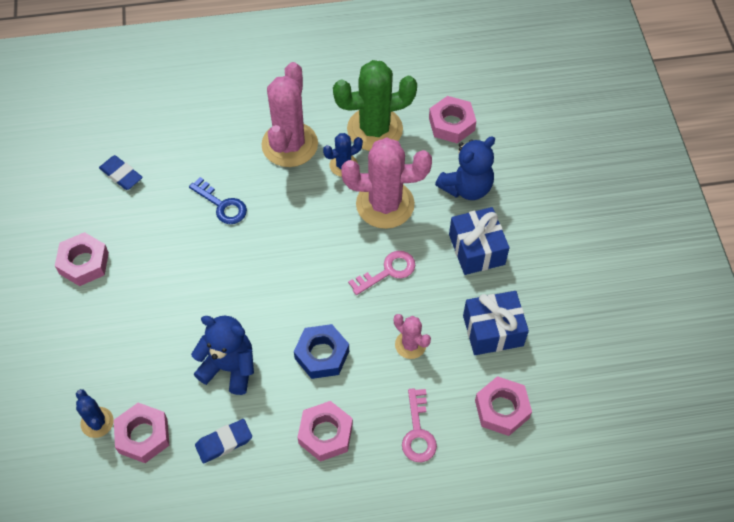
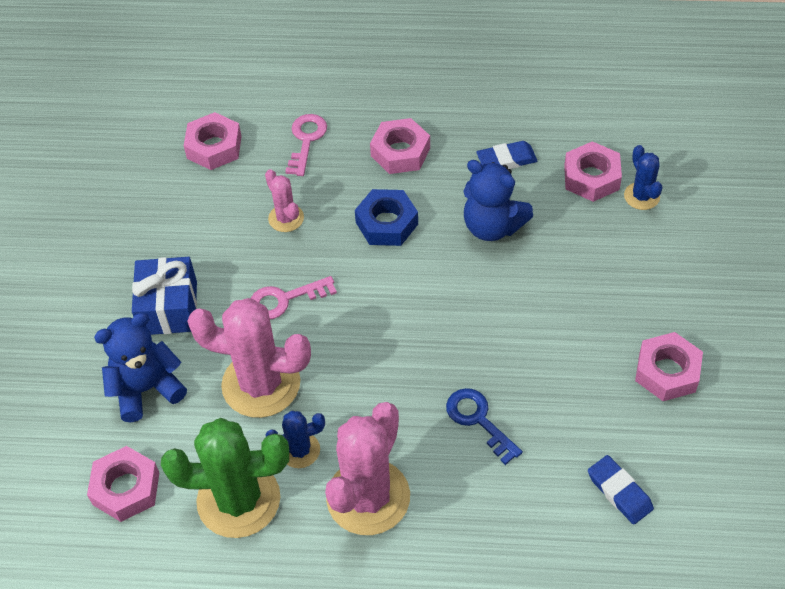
camera: 165 degrees left, 5 degrees down
(493, 330) = (190, 218): blue gift -> none

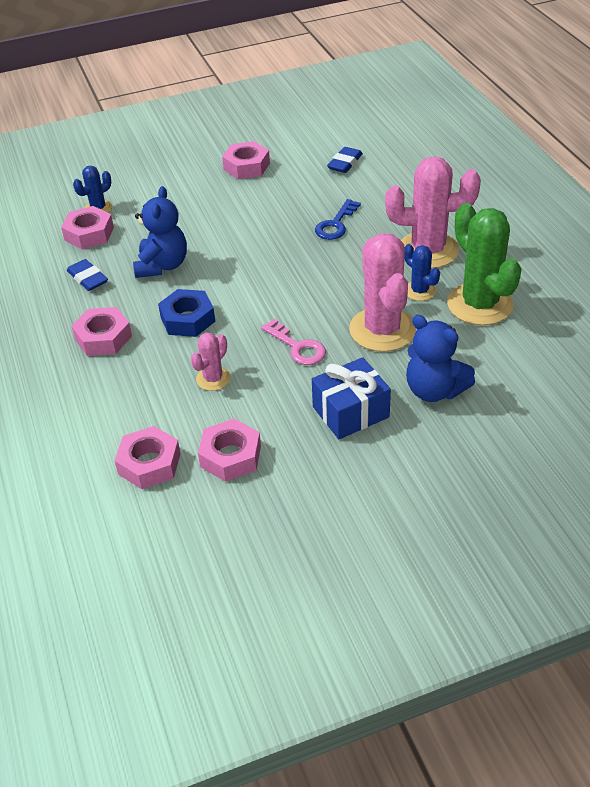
camera: 115 degrees left, 10 degrees down
(126, 488) = (521, 363): pink nut -> pink nut (230, 456)
(306, 140) = (113, 401): pink key -> none

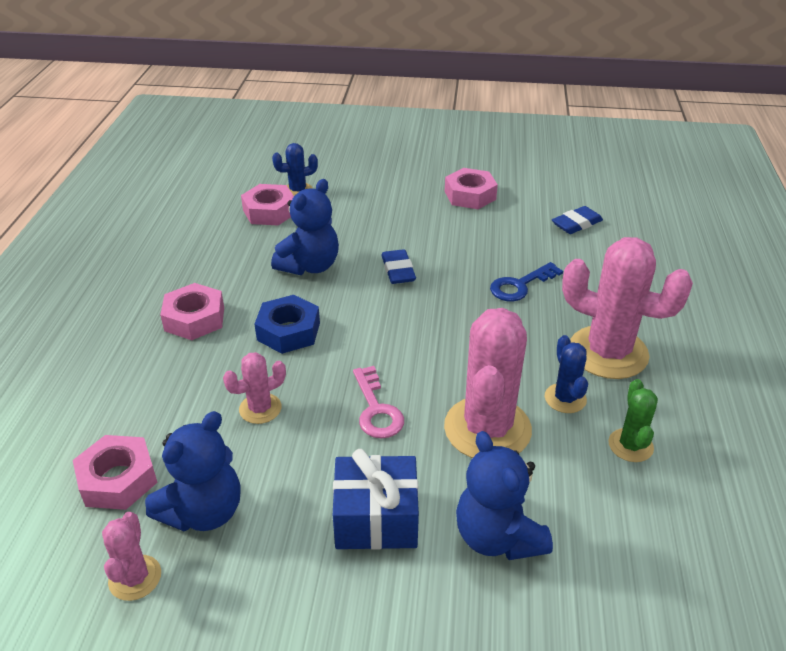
camera: 25 degrees right, 5 degrees down
(87, 278) = (232, 253): blue eraser -> blue eraser (398, 270)
(219, 512) = (135, 578): none -> pink cactus
(230, 456) = (204, 511): pink nut -> blue teddy bear
(479, 304) = (630, 445): green cactus -> green cactus, size x0.50

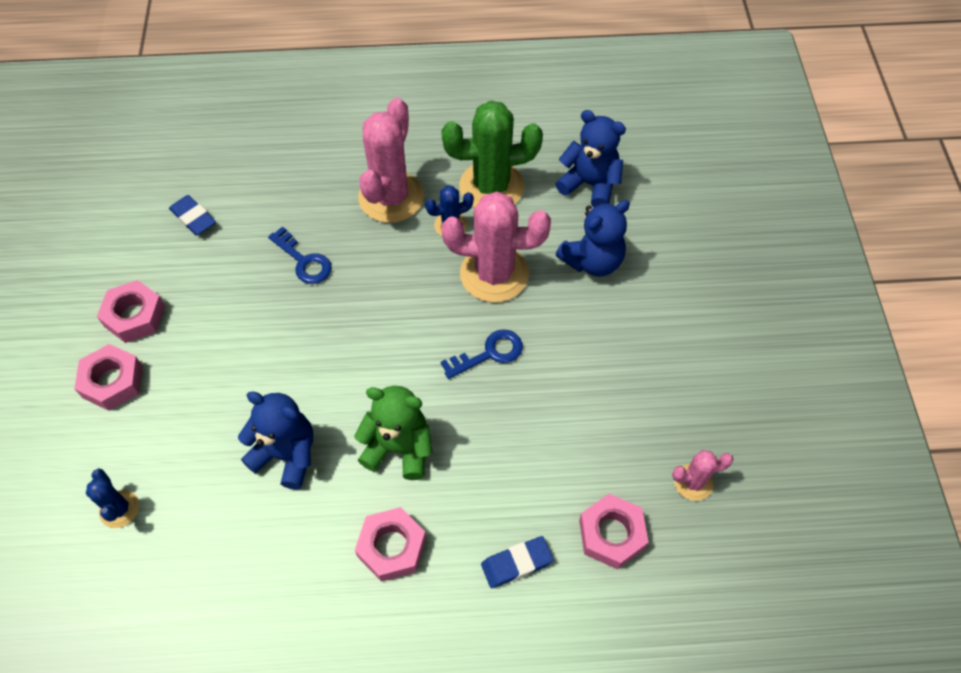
camera: 100 degrees left, 20 degrees up
(204, 511) = (624, 454): blue teddy bear -> blue teddy bear (590, 185)
(260, 408) = (507, 444): pink cactus -> none
(269, 211) = (171, 530): pink nut -> pink nut (112, 381)
(288, 331) = (399, 448): blue nut -> green teddy bear
(376, 409) = (489, 353): pink key -> blue key
(376, 519) = (598, 335): blue gift -> none
(398, 270) = (288, 367): blue eraser -> blue eraser (516, 563)
(630, 445) = (491, 187): green cactus -> green cactus, size x2.01

